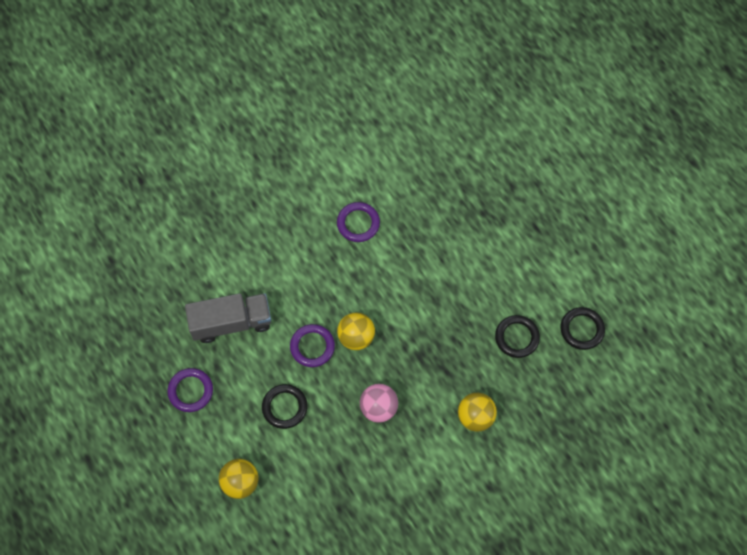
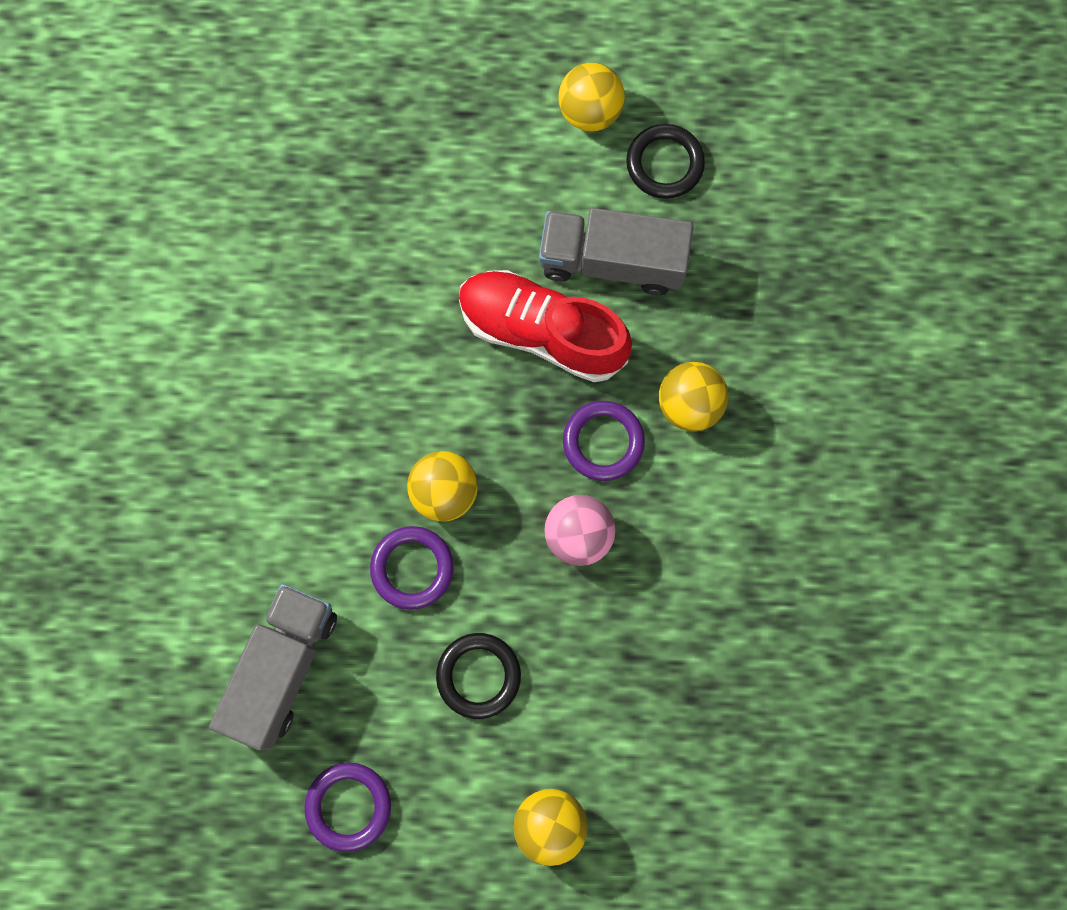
camera: 55 degrees left, 10 degrees up
(358, 223) = (264, 363): purple ring -> purple ring (603, 442)
(460, 329) = (542, 332): none -> red shoe
(517, 337) = (612, 261): black ring -> grey truck
(580, 280) = (590, 112): none -> yellow ball

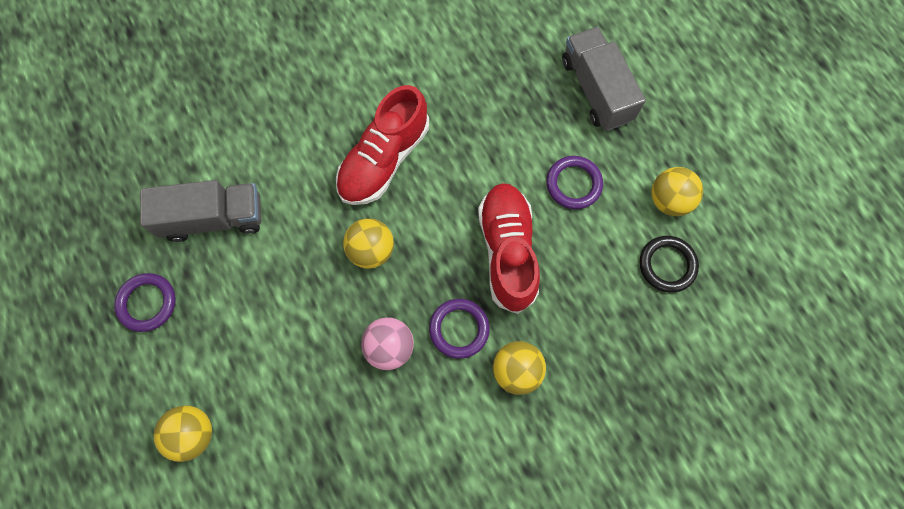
camera: 60 degrees right, 5 degrees down
(333, 412) = (384, 159): none -> red shoe
(412, 568) = (313, 258): purple ring -> purple ring (573, 184)
(478, 675) = (266, 335): black ring -> none
(612, 261) = (580, 268): grey truck -> grey truck (596, 90)

